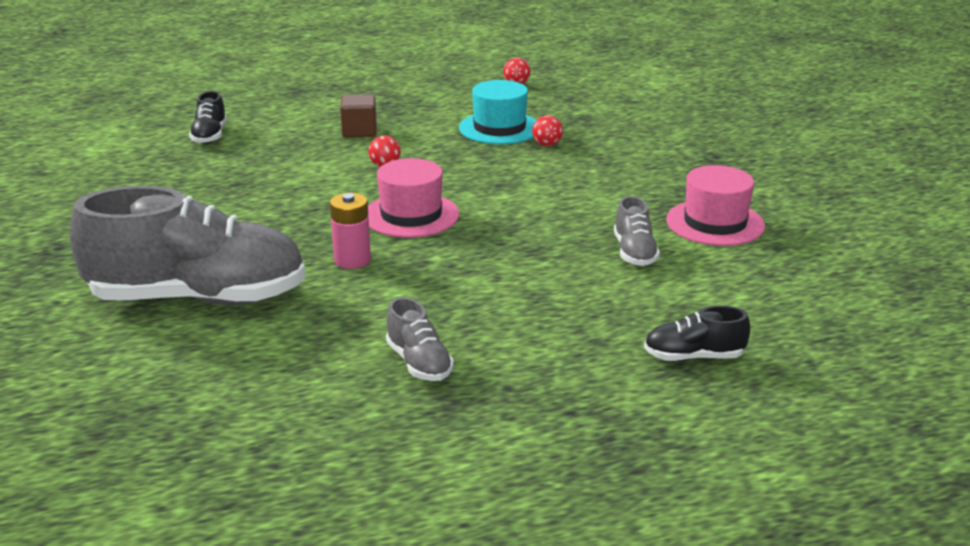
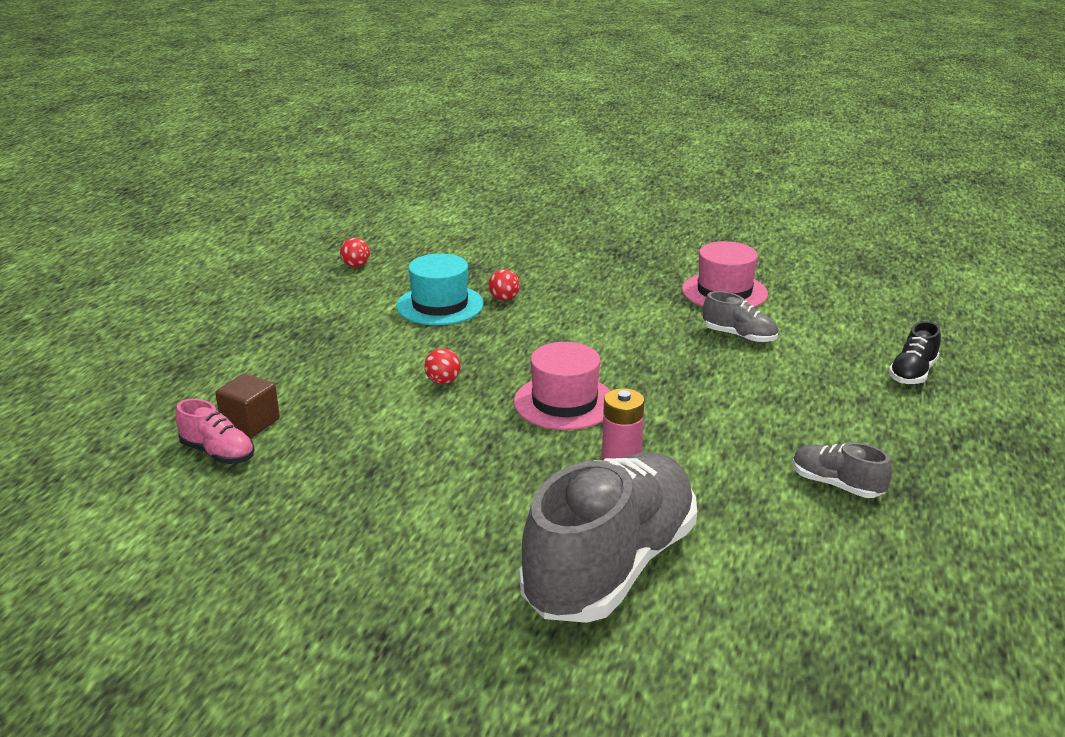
camera: 55 degrees left, 0 degrees up
(210, 136) = (218, 453): black shoe -> pink shoe
(359, 131) = (343, 368): brown cube -> brown cube (250, 423)
(419, 363) = (836, 485): grey shoe -> grey shoe turned 150 degrees counterclockwise

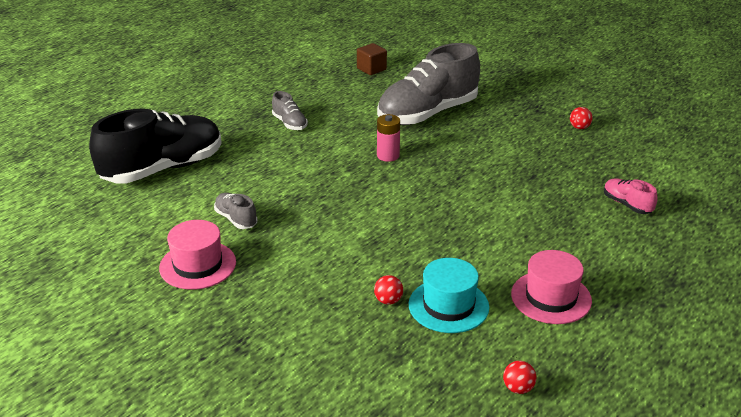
camera: 160 degrees left, 5 degrees up
(250, 423) = (609, 221): brown cube -> brown cube (371, 69)
(443, 381) = (472, 226): red ball -> red ball (579, 127)
(564, 402) = (398, 194): pink hat -> pink hat (551, 297)
(912, 373) = (163, 169): black shoe -> black shoe, size x2.34

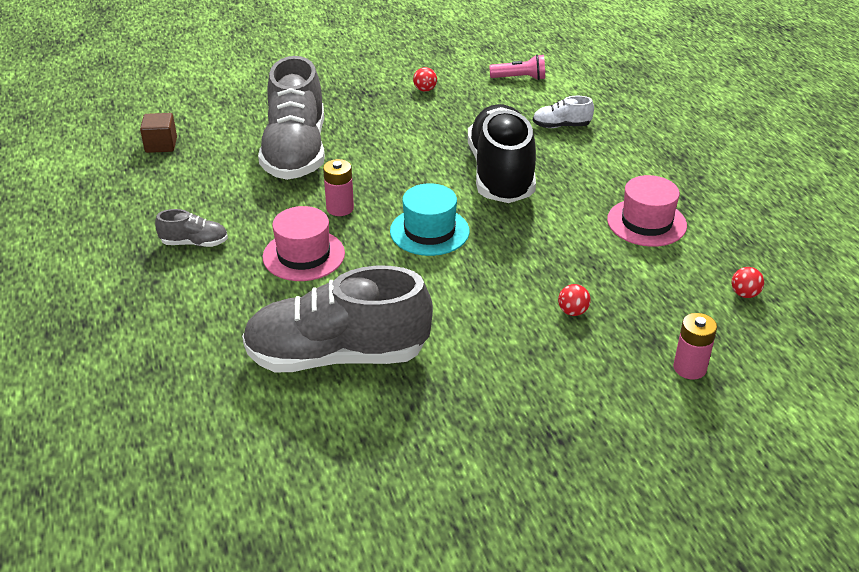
camera: 55 degrees left, 5 degrees up
(163, 169) = (166, 375): black shoe -> black shoe (501, 174)
(198, 265) = (393, 417): pink hat -> pink hat (303, 255)
(236, 219) = (337, 356): grey shoe -> grey shoe, size x2.34
(382, 387) = (689, 368): none -> pink battery
(448, 306) = (610, 280): turquoise hat -> turquoise hat (429, 231)
(627, 204) = (561, 126): pink shoe -> white shoe
(664, 159) = (519, 78): none -> pink flashlight

